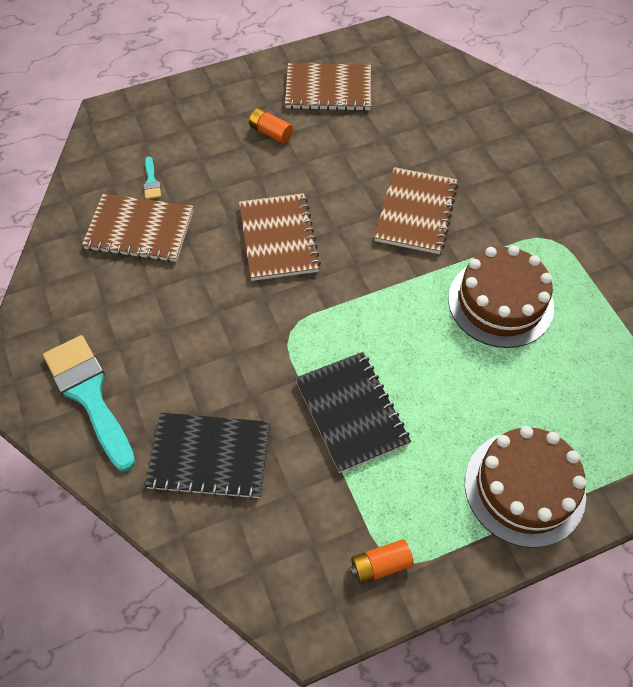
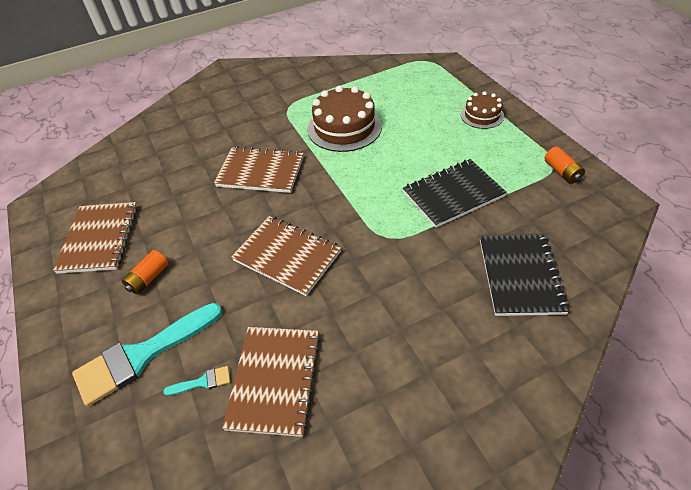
camera: 90 degrees left, 10 degrees down
(89, 395) = (490, 385): turquoise brush -> turquoise brush (142, 355)
(278, 238) = (287, 256): brown notebook -> brown notebook turned 45 degrees clockwise
(524, 488) = (482, 115): brown cake -> brown cake, size x0.57

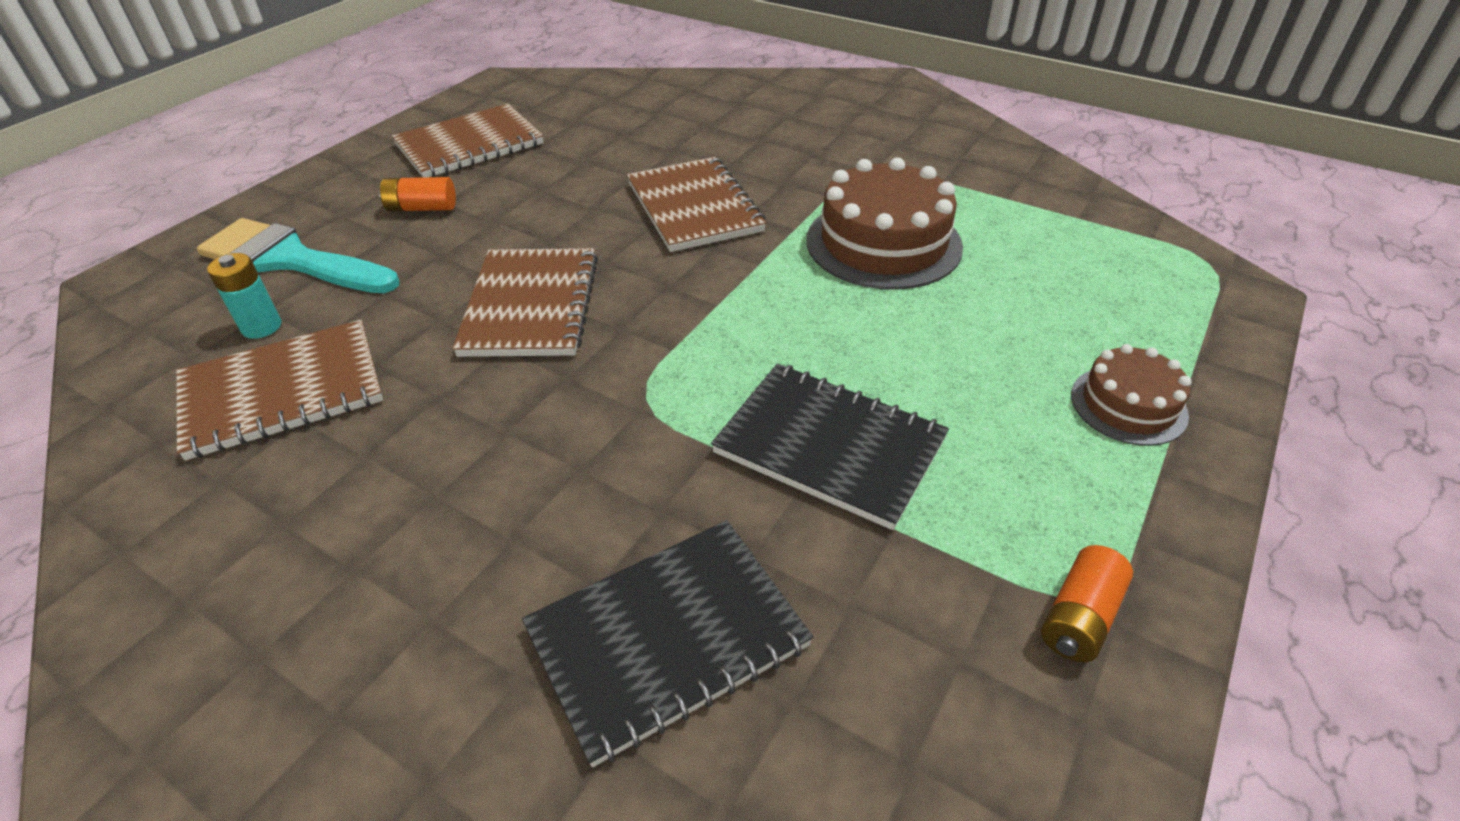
camera: 55 degrees right, 5 degrees down
(203, 382) = (262, 327): turquoise brush -> turquoise battery

